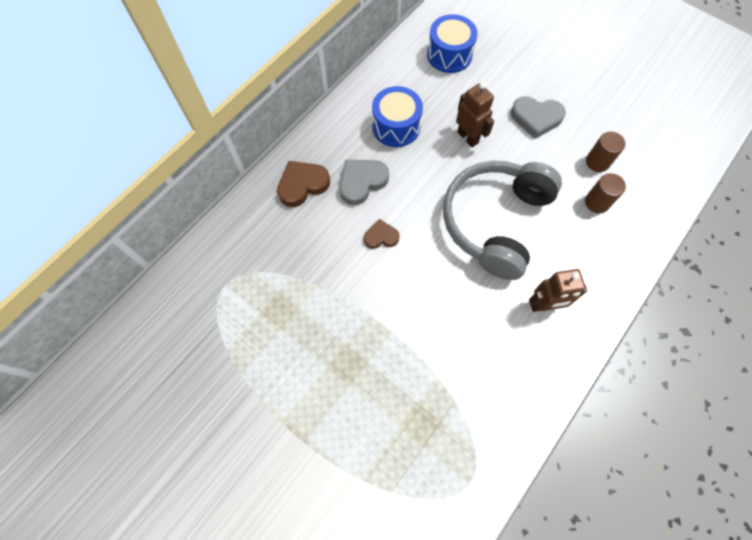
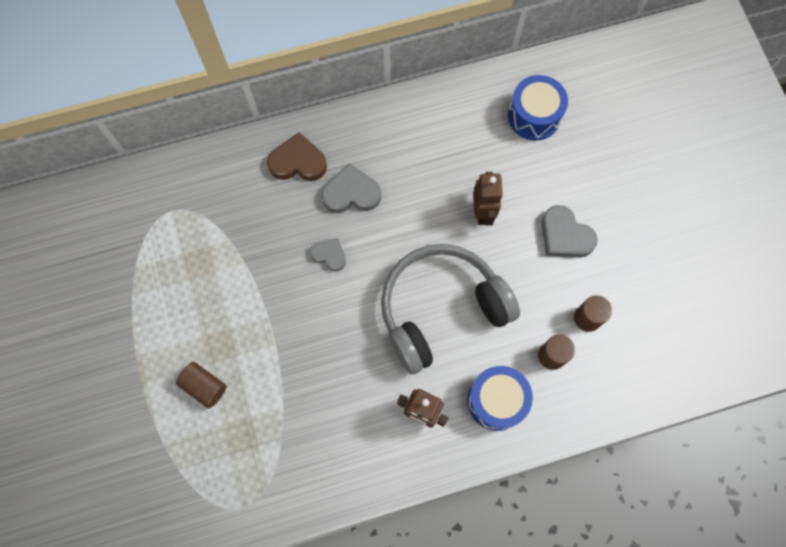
camera: 35 degrees right, 5 degrees up
(360, 406) = (204, 386): none -> brown cylinder
(381, 237) = (329, 255): brown heart -> grey heart
(396, 126) = (424, 158): blue drum -> blue drum (496, 401)

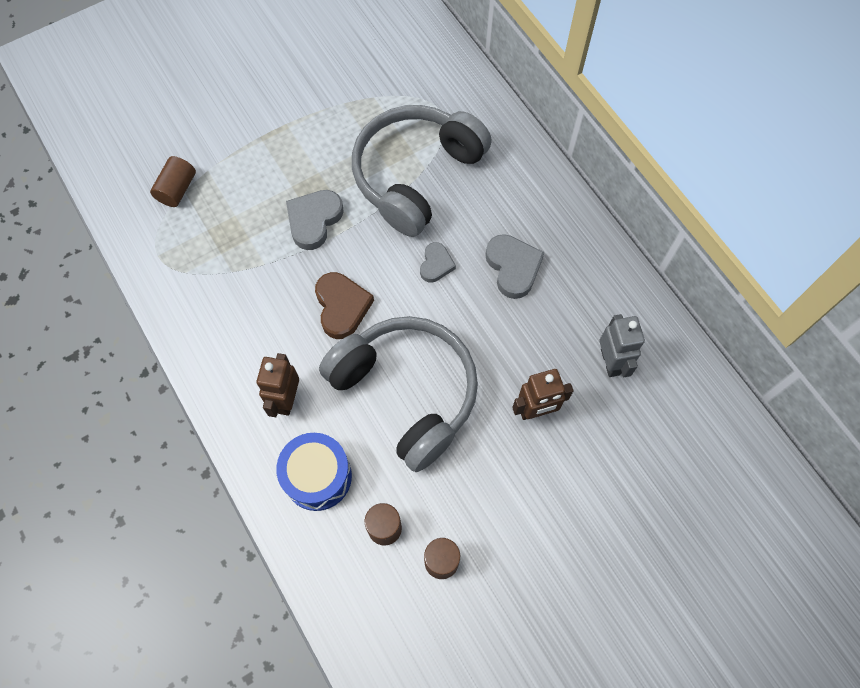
camera: 75 degrees right, 5 degrees down
(204, 386) = (269, 189): brown cylinder -> brown cylinder (177, 189)
(234, 249) = (415, 175): none -> grey headphones
(298, 162) = (531, 206): brown heart -> brown heart (342, 307)
(456, 144) = (610, 362): none -> grey robot
(534, 116) = (681, 443): blue drum -> none
(565, 236) = (537, 513): grey heart -> grey heart (314, 220)

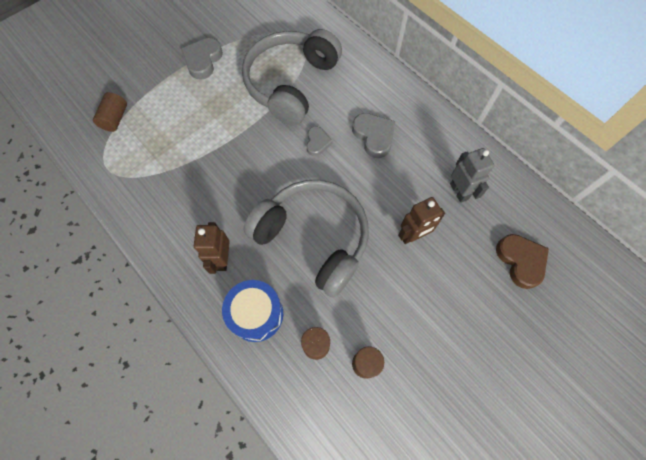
camera: 10 degrees left, 0 degrees up
(314, 220) = (222, 125): grey heart -> grey heart (203, 60)
(342, 307) = (253, 183): brown heart -> brown heart (520, 261)

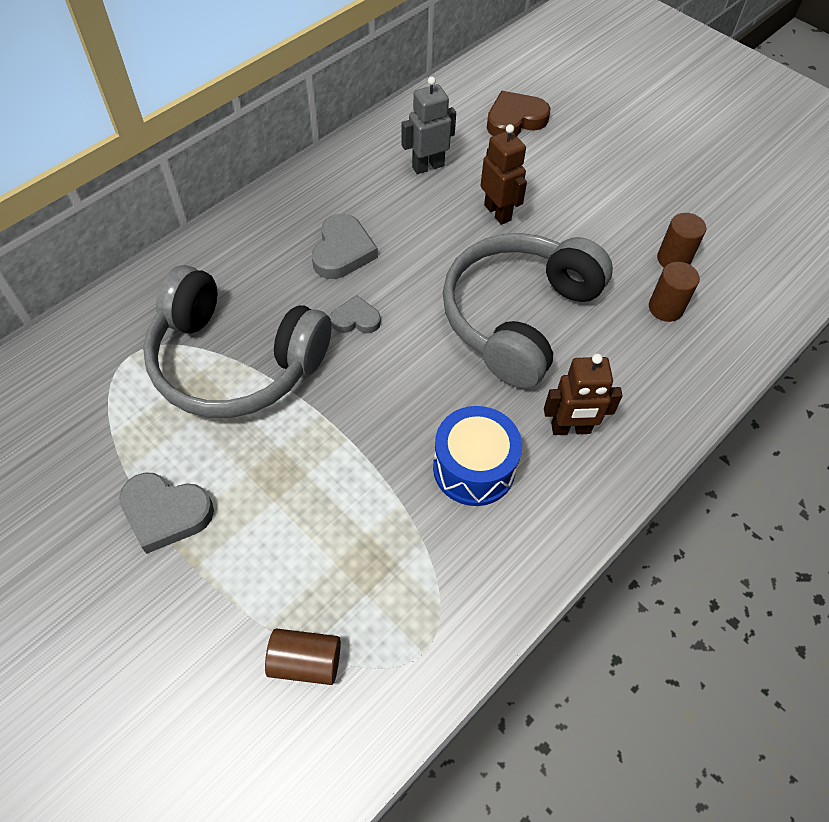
camera: 95 degrees left, 10 degrees down
(256, 314) = (642, 377): blue drum -> blue drum (474, 468)
(374, 136) = (342, 251): grey heart -> grey heart turned 135 degrees clockwise

